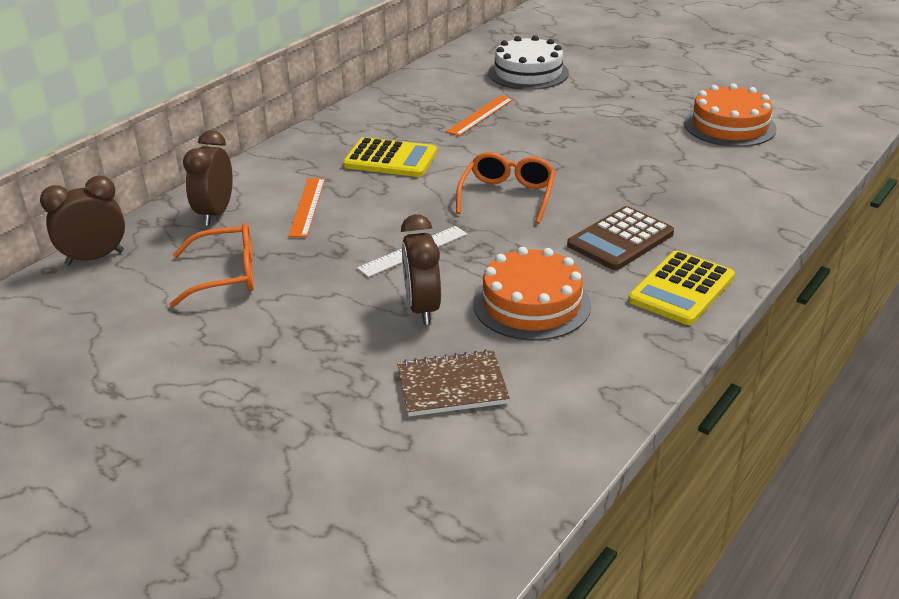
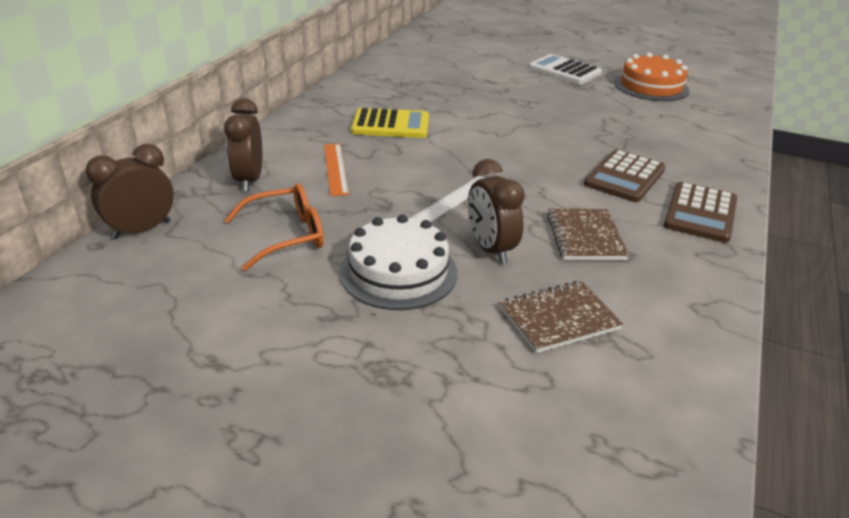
camera: 15 degrees left, 0 degrees up
(480, 115) = (449, 87): orange ruler -> none
(508, 195) = (509, 148): orange glasses -> none
(528, 73) = (469, 54): white cake -> white cake (398, 272)
(531, 304) = (585, 236): orange cake -> brown notebook
(632, 99) = (564, 71): none -> white calculator
(681, 289) = (700, 213): yellow calculator -> brown calculator

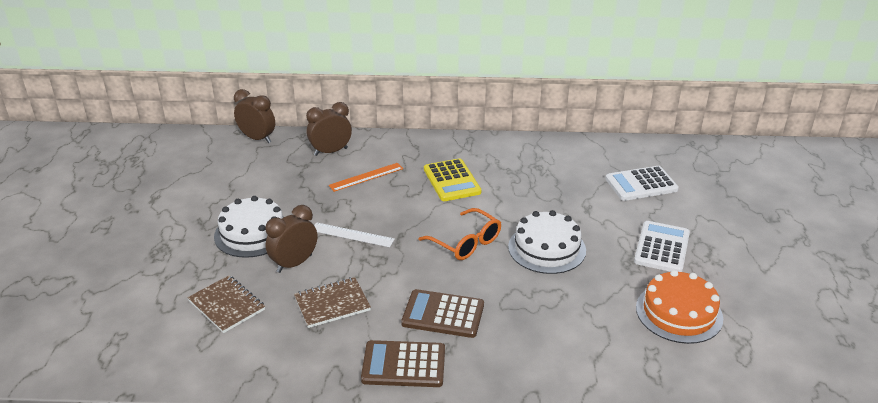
camera: 70 degrees right, 0 degrees up
(287, 235) = (274, 184): orange glasses -> orange glasses (466, 243)
(469, 55) = (641, 184): none -> white calculator
(541, 110) = (547, 248): none -> white cake

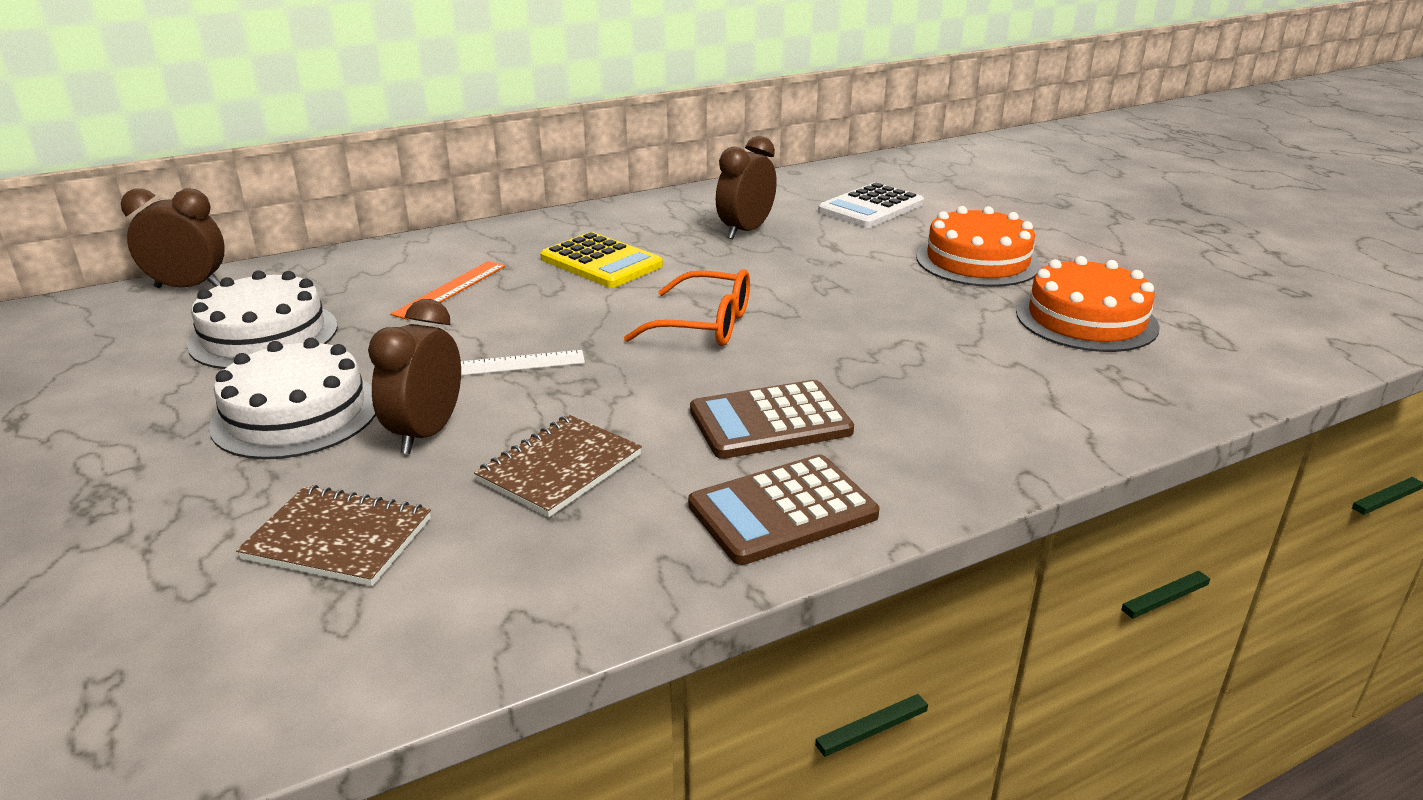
camera: 30 degrees left, 5 degrees down
(331, 151) = (353, 274): brown clock -> brown clock (745, 231)
(547, 248) = (831, 300): white cake -> white cake (264, 335)
(662, 248) = (977, 261): white calculator -> orange cake

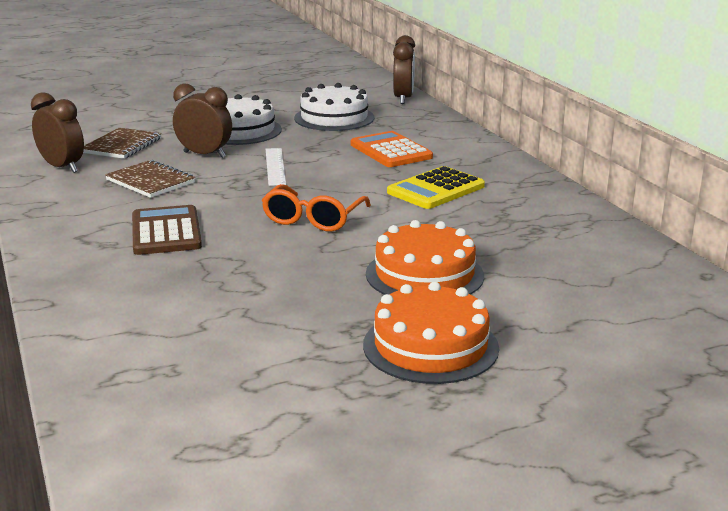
camera: 95 degrees right, 5 degrees down
(450, 289) = (391, 151): orange ruler -> orange calculator
(745, 231) = (509, 241): brown clock -> brown clock (62, 167)
(782, 510) = (70, 229): brown calculator -> none
(871, 207) = (591, 307): white calculator -> none
(1086, 319) = (272, 380): orange cake -> orange cake (424, 274)

